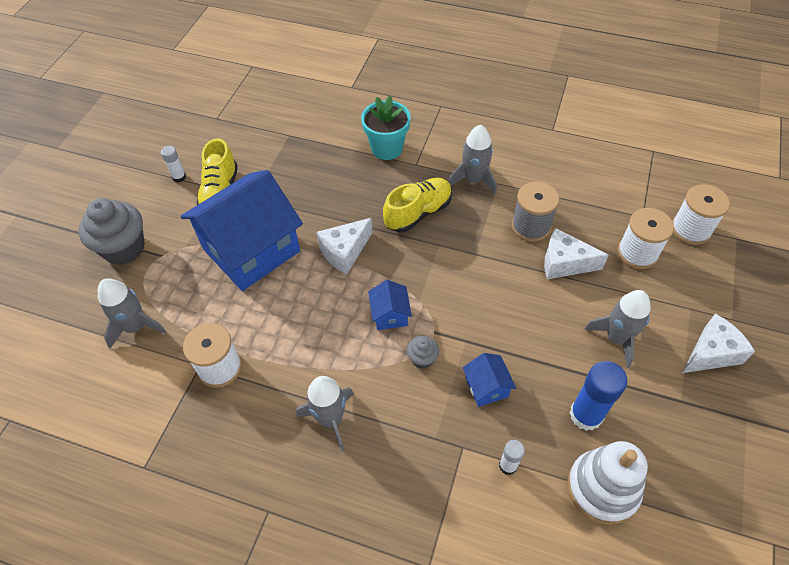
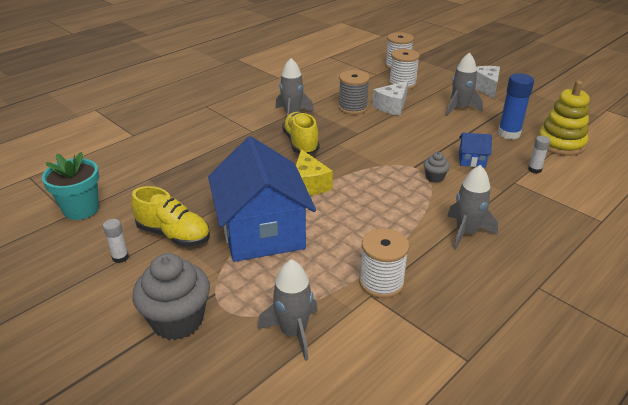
camera: 65 degrees left, 20 degrees down
(344, 251) = (309, 184): white cheese -> yellow cheese
(387, 148) = (222, 138): turquoise flower pot -> turquoise flower pot (81, 209)
(390, 314) = (386, 180): blue house -> none
(602, 488) = (560, 144): white stacking toy -> yellow stacking toy

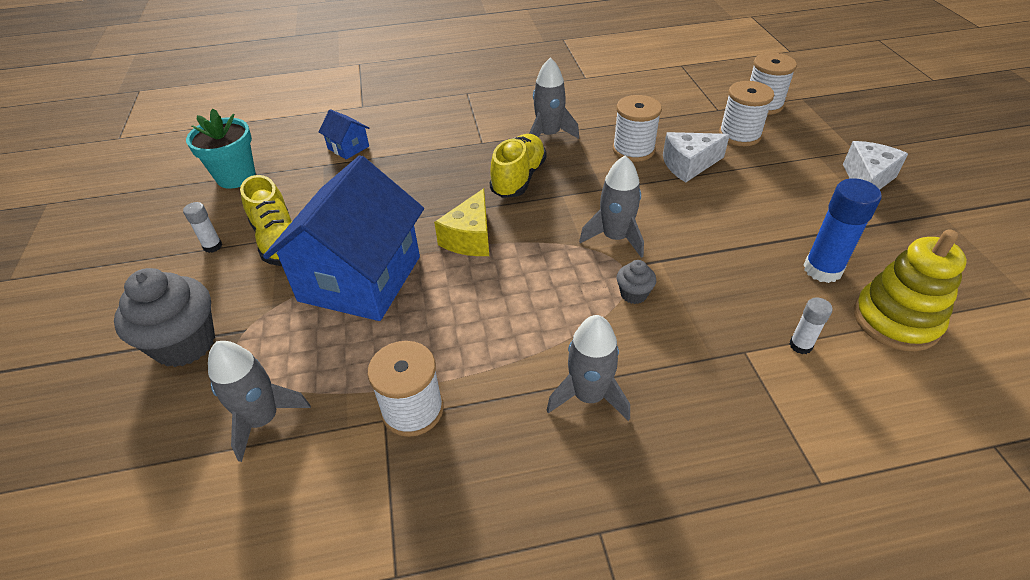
camera: 35 degrees right, 10 degrees up
(353, 108) = (633, 150): grey spool -> white spool
(460, 108) = (786, 201): grey rocket -> grey rocket (615, 238)
(472, 160) = (716, 289): blue house -> blue house (348, 147)

